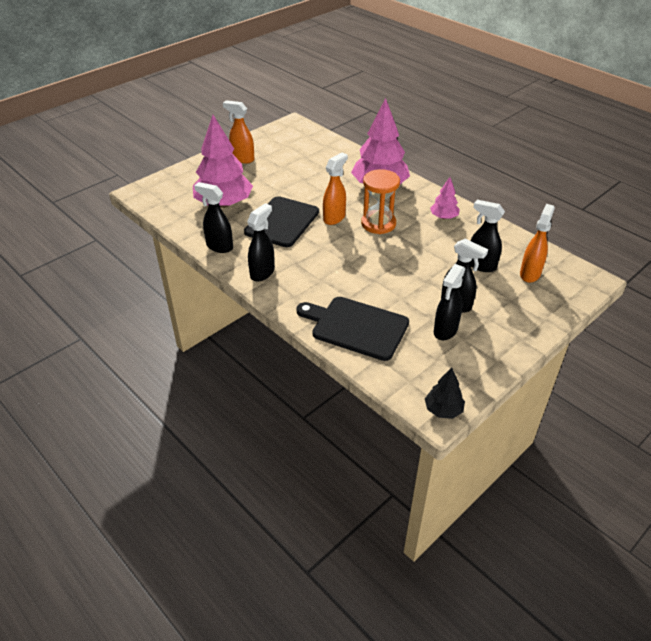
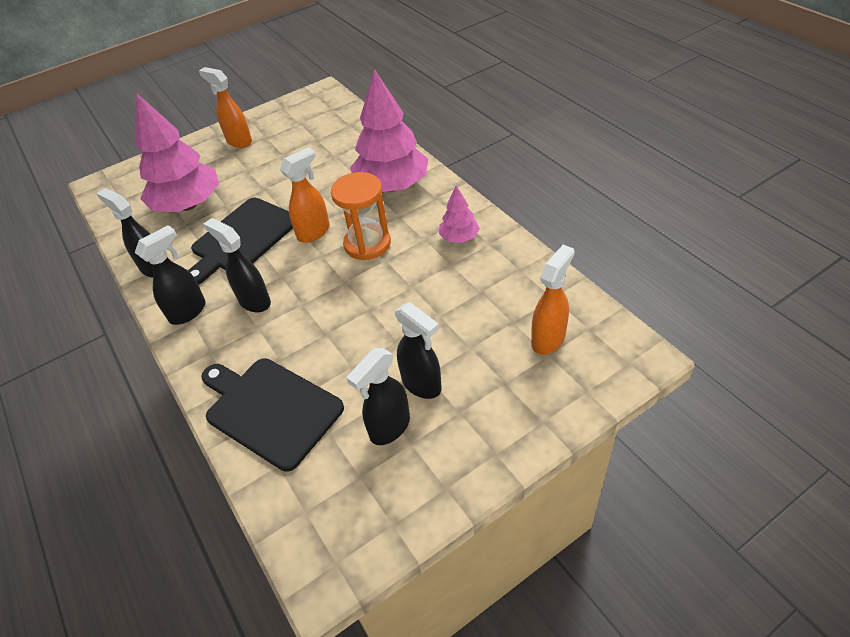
camera: 15 degrees right, 5 degrees up
(443, 410) = (332, 571): black tree -> none
(480, 265) = (481, 320): black spray bottle -> black spray bottle (254, 301)

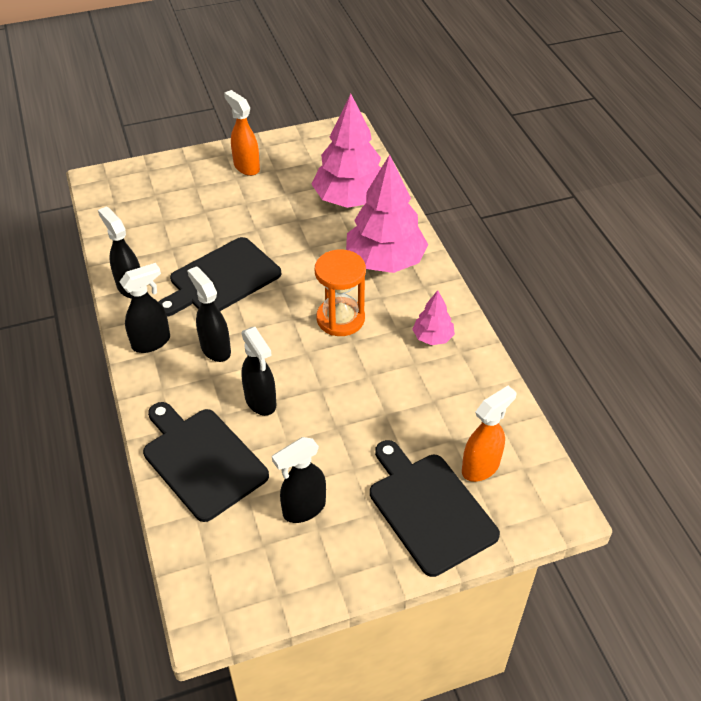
camera: 10 degrees right, 0 degrees up
(188, 205) = (178, 227): pink tree -> pink tree (350, 200)
(314, 232) = (292, 291): orange spray bottle -> none
(422, 384) = (346, 477): black spray bottle -> black spray bottle (261, 402)
(514, 392) = (429, 509): none -> black cutting board

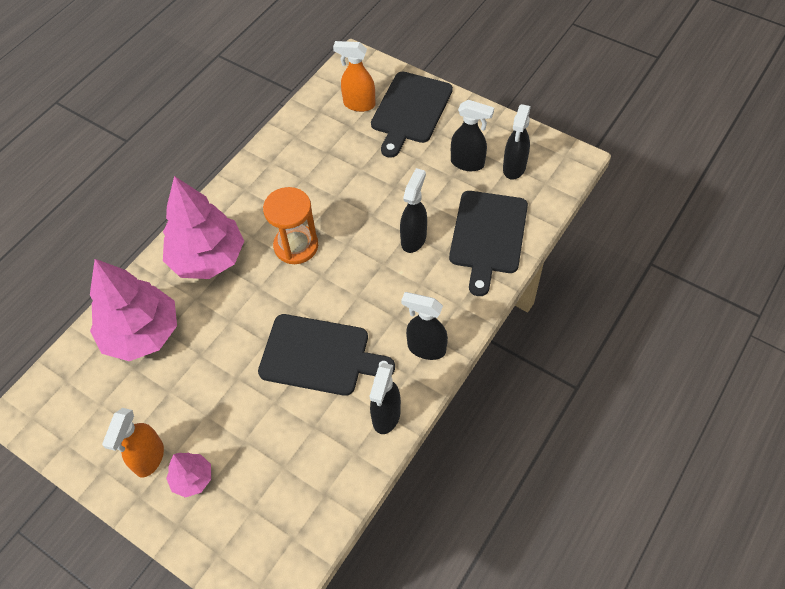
camera: 125 degrees left, 10 degrees up
(215, 349) = (394, 301): black spray bottle -> black spray bottle (514, 168)
(432, 337) = (269, 183): pink tree -> pink tree (192, 479)

